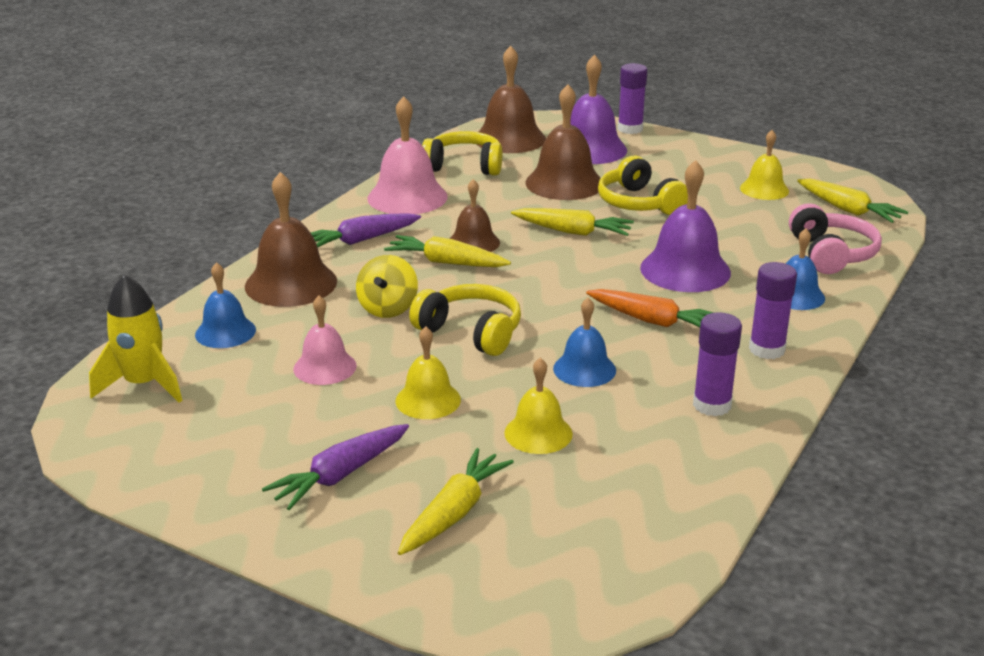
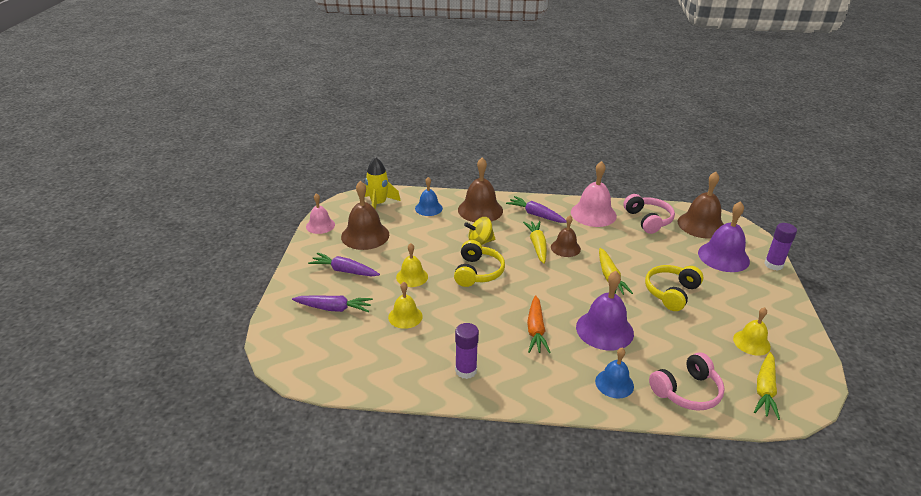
camera: 65 degrees right, 5 degrees up
(325, 367) = (419, 241): pink bell -> pink bell (320, 225)
(454, 512) = (334, 308): yellow carrot -> purple carrot
(464, 166) = (648, 220): yellow headphones -> pink headphones
(564, 183) = (666, 259): brown bell -> brown bell (365, 235)
(584, 369) = (470, 317): blue bell -> none
(767, 349) = (539, 382): purple glue stick -> none

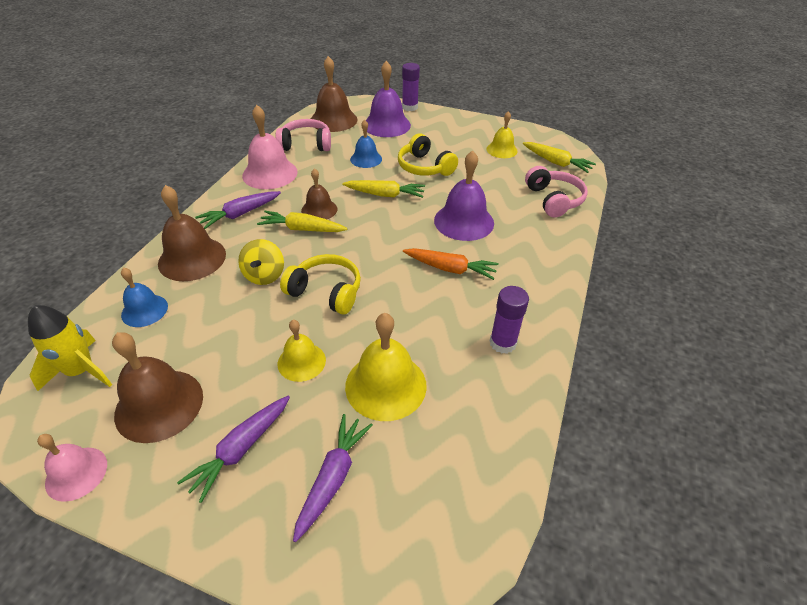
camera: 75 degrees left, 10 degrees up
(405, 316) = (386, 385): yellow bell -> yellow bell, size x1.64
(614, 383) = (539, 237): blue bell -> blue bell (366, 159)

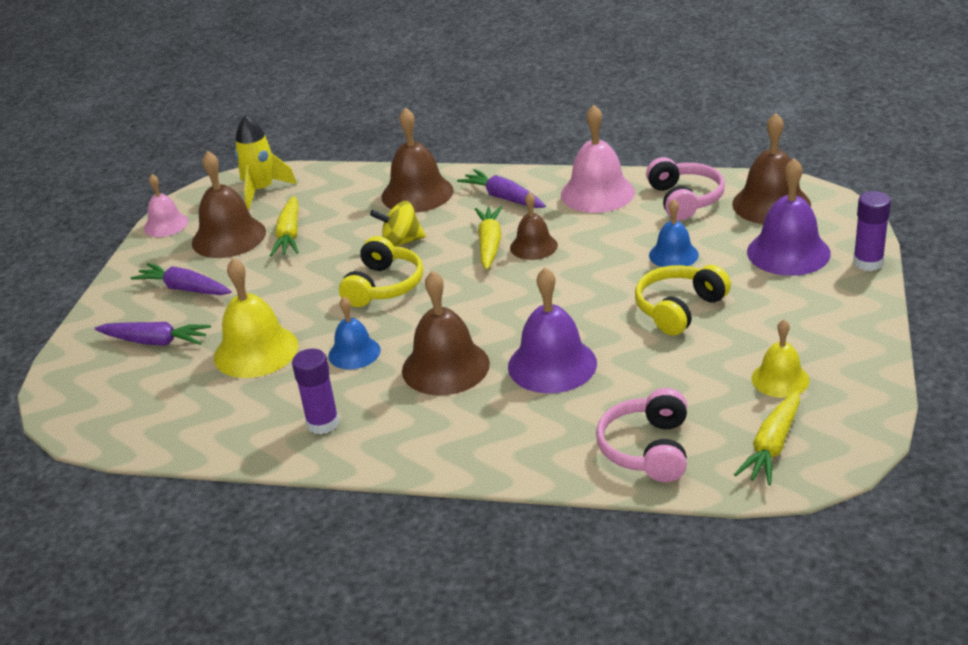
camera: 85 degrees right, 10 degrees down
(144, 310) = (337, 193): blue bell -> blue bell (354, 353)
(301, 361) = (282, 295): yellow bell -> none
(385, 195) = (589, 288): yellow carrot -> yellow carrot (289, 235)
(450, 269) = (445, 367): orange carrot -> brown bell
(553, 200) = (647, 449): pink headphones -> pink headphones turned 120 degrees clockwise

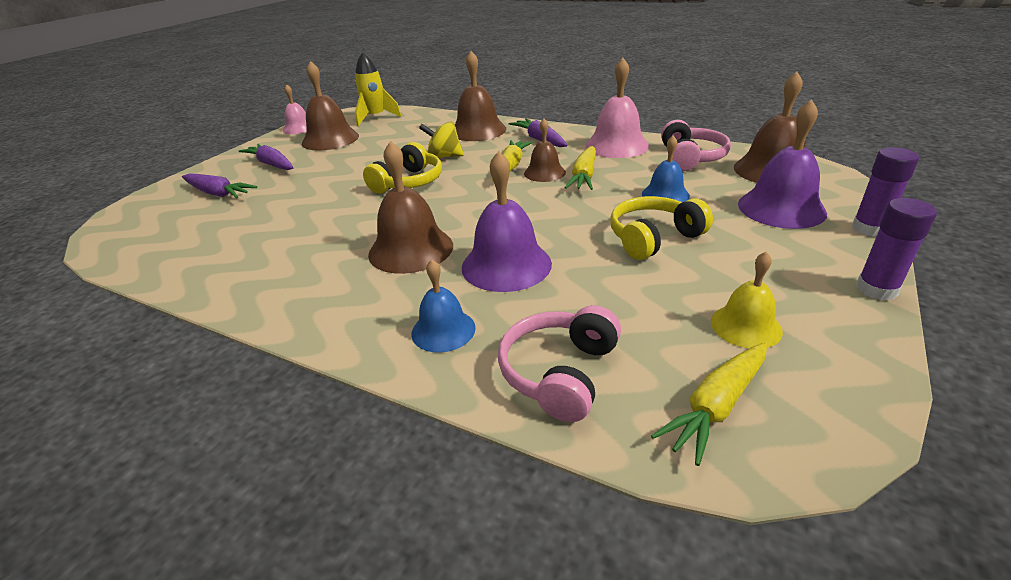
camera: 15 degrees right, 0 degrees up
(256, 351) = (277, 211): yellow bell -> none
(289, 235) = (370, 143): yellow carrot -> yellow carrot (584, 176)
(323, 423) = (273, 276): purple glue stick -> purple glue stick (876, 289)
(354, 353) = (347, 225): blue bell -> blue bell (443, 330)

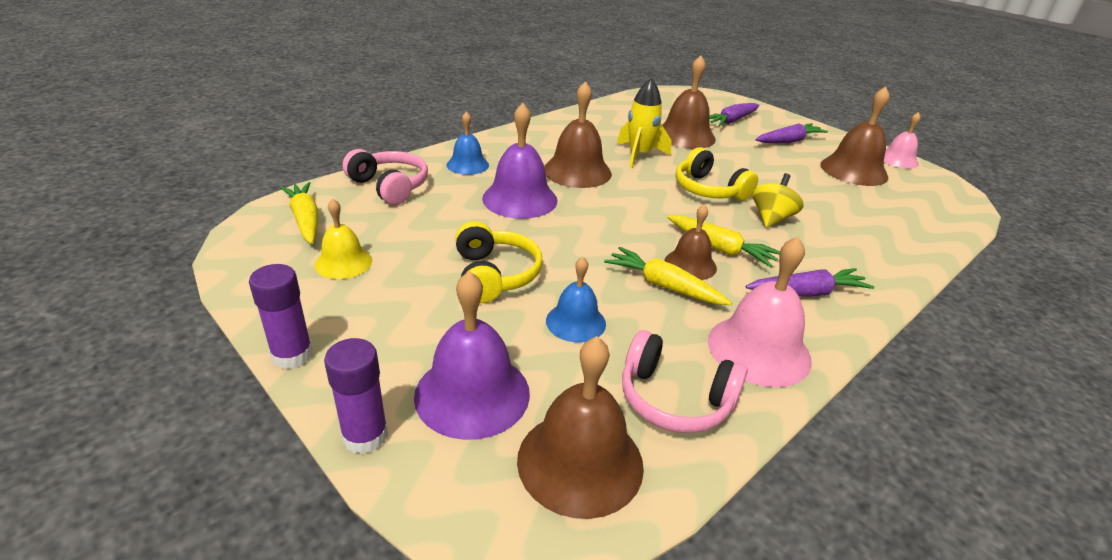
camera: 105 degrees right, 0 degrees up
(375, 117) = (932, 202): yellow rocket -> yellow rocket (639, 155)
(478, 130) = (862, 257): brown bell -> brown bell (685, 136)

